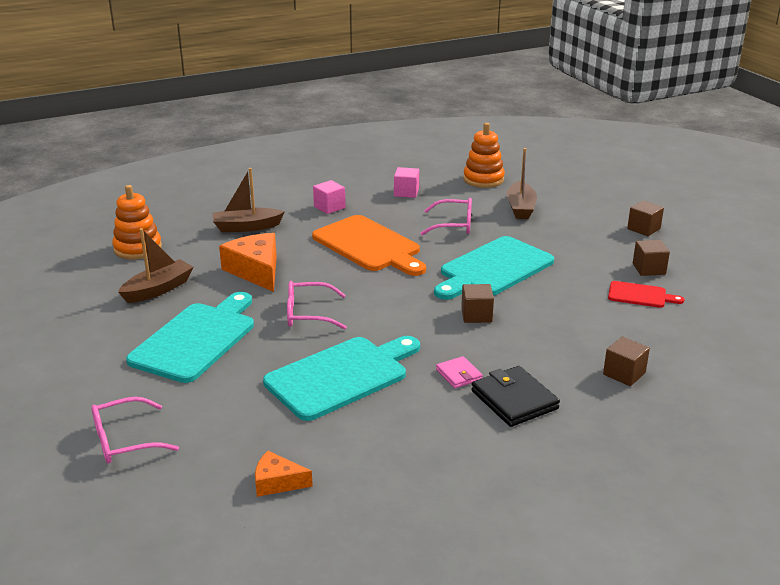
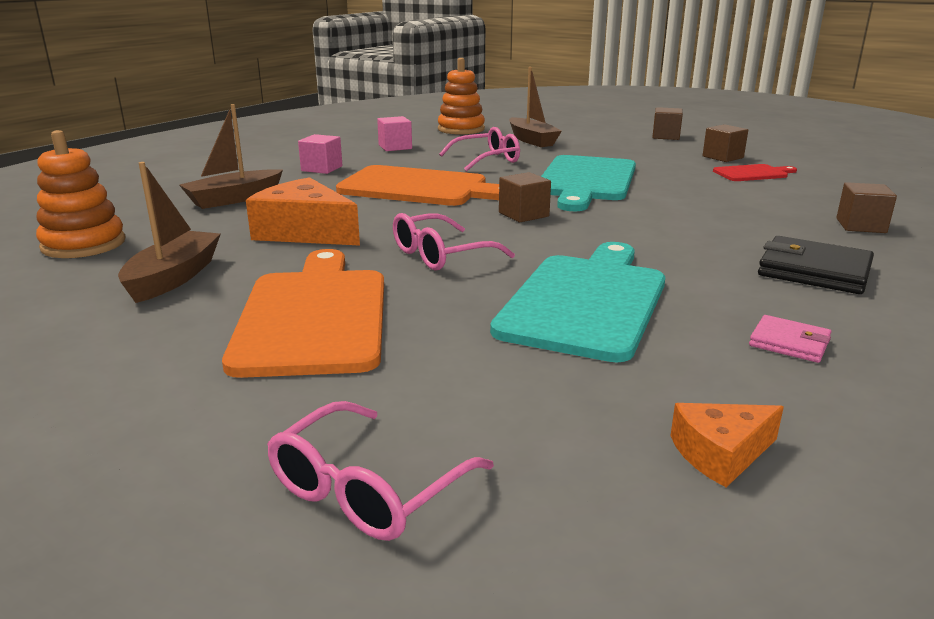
camera: 30 degrees left, 5 degrees down
(196, 339) = (314, 316): turquoise cutting board -> orange cutting board
(459, 374) = (716, 265): pink wallet -> pink wallet (789, 343)
(476, 315) = (637, 215): brown cube -> brown cube (523, 214)

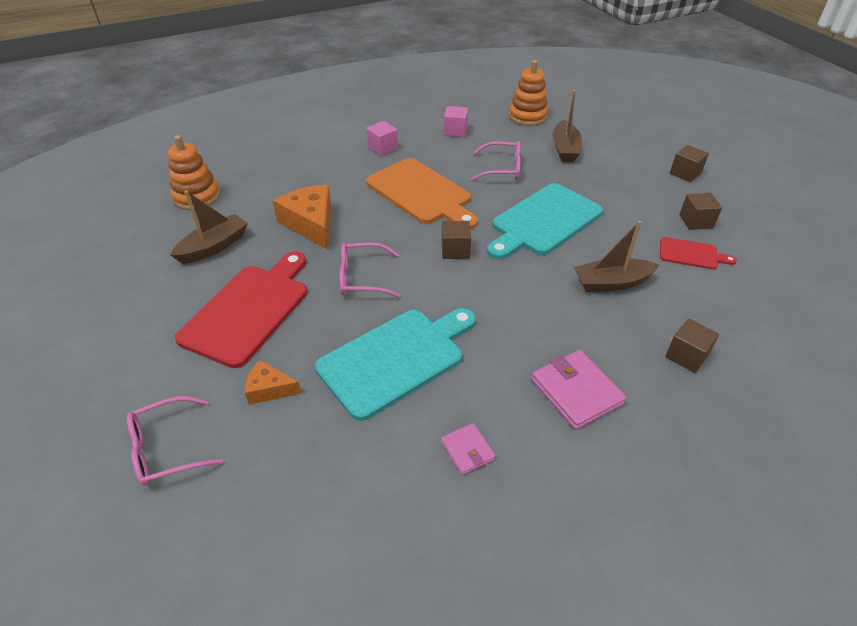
camera: 30 degrees right, 20 degrees up
(234, 199) = (303, 171): brown boat -> brown boat (611, 283)
(314, 316) = (249, 310): orange cutting board -> red cutting board
(720, 453) = (328, 510): orange cheese -> orange cheese (269, 389)
(814, 271) = (576, 391): black wallet -> pink wallet

